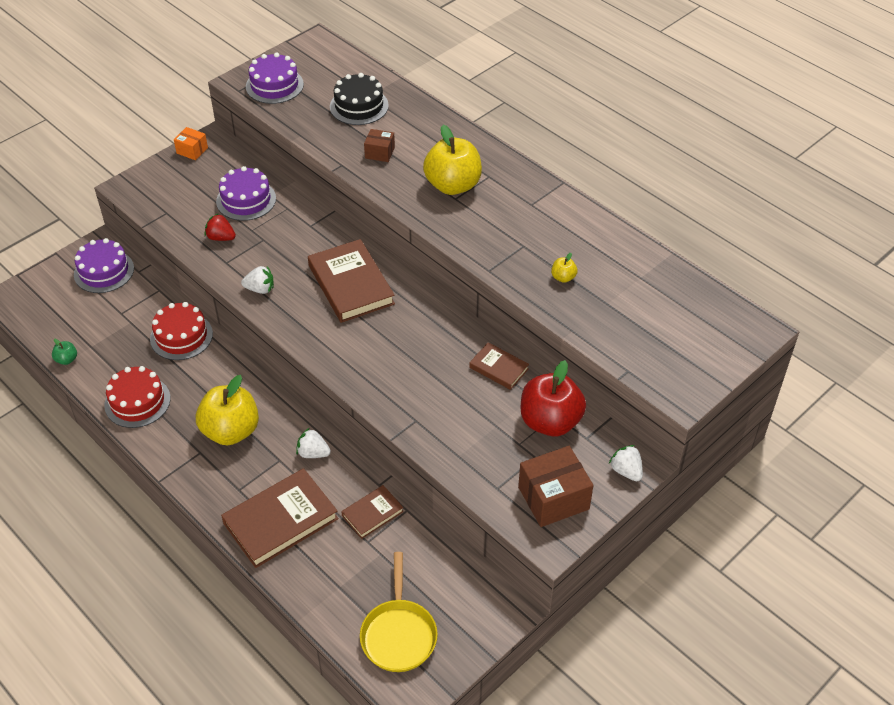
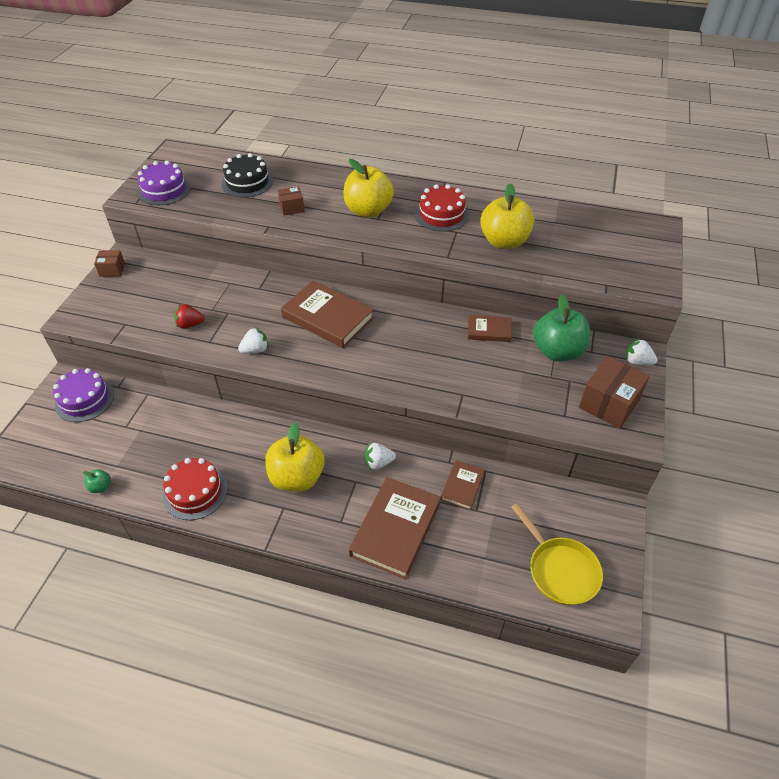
camera: 30 degrees left, 0 degrees up
(181, 336) = (195, 422): red cake -> red cake (441, 215)
(192, 150) = (112, 270): orange box -> brown box
(246, 200) = (189, 289): purple cake -> none
(550, 422) = (557, 351): red apple -> green apple
(563, 277) = (504, 242): yellow apple -> yellow apple, size x2.40

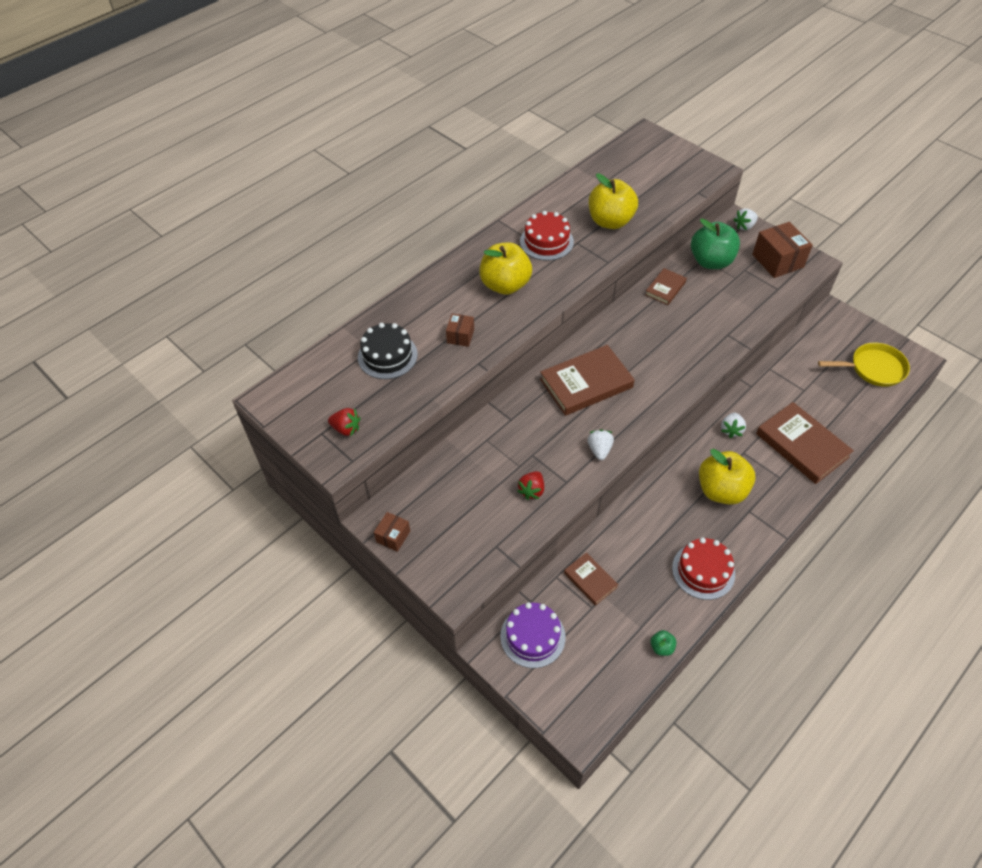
camera: 60 degrees left, 5 degrees up
(164, 190) = (346, 429): purple cake -> red strawberry
(462, 486) = (779, 388): brown book -> brown book (590, 580)

